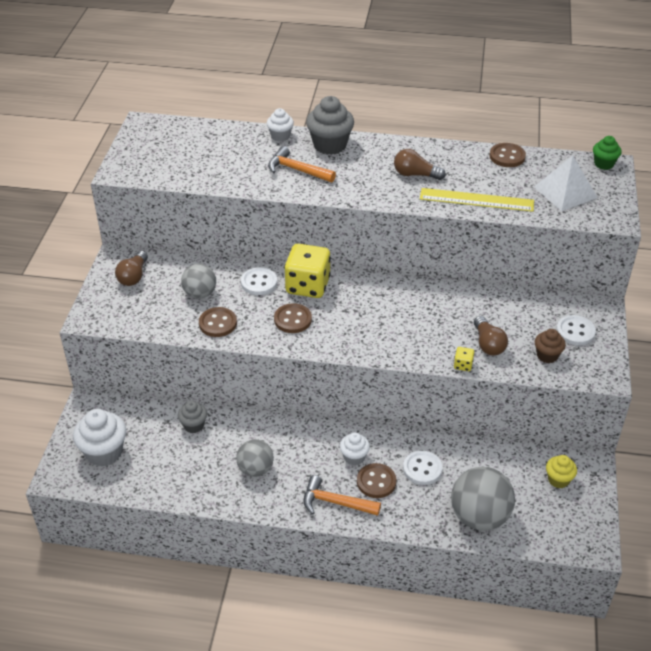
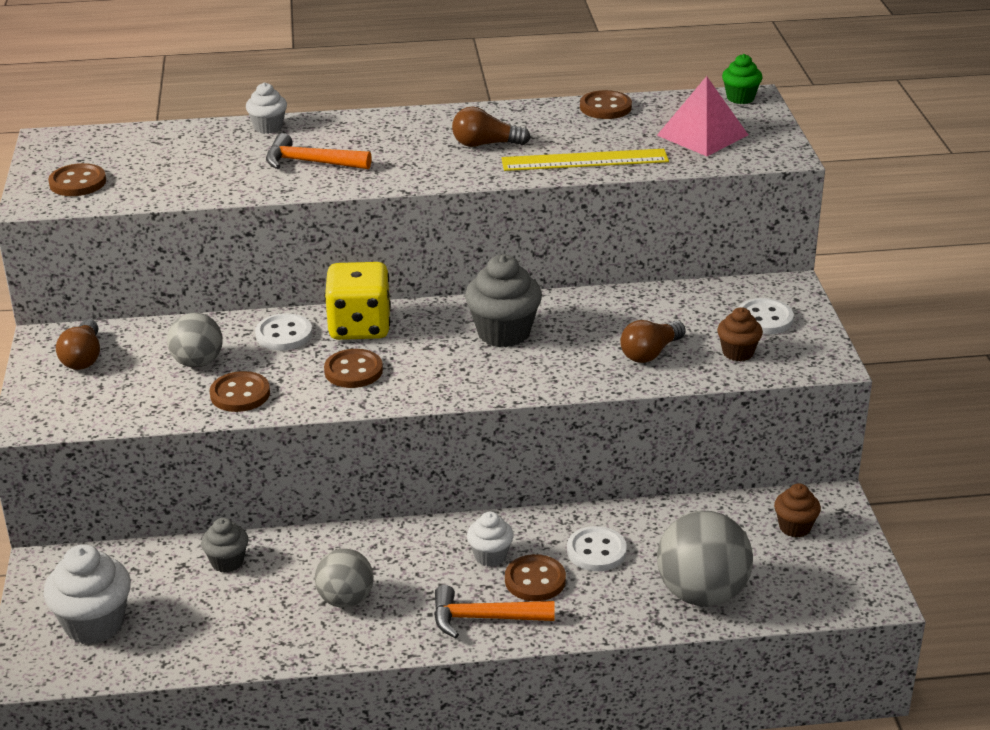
camera: 15 degrees left, 10 degrees down
(149, 161) = (77, 182): none -> brown button
(330, 145) = (346, 128): grey cupcake -> grey cupcake (503, 333)
(463, 365) = (625, 383): yellow dice -> none
(488, 344) = (650, 353): brown light bulb -> brown light bulb turned 75 degrees clockwise
(558, 480) = (795, 527): yellow cupcake -> brown cupcake
(565, 192) = (702, 135): white pyramid -> pink pyramid

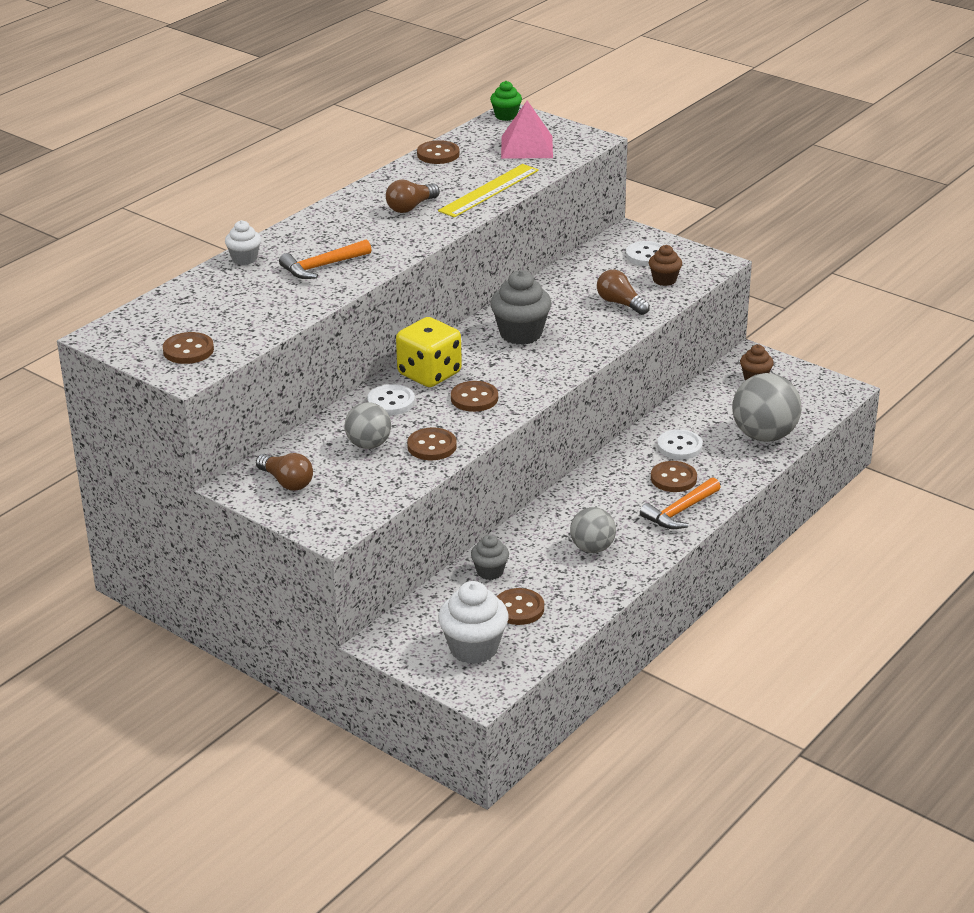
camera: 45 degrees left, 0 degrees up
(189, 614) = (519, 608): none -> brown button
(490, 556) = (629, 481): white cupcake -> none
(650, 353) = (620, 303): brown light bulb -> brown light bulb turned 135 degrees clockwise

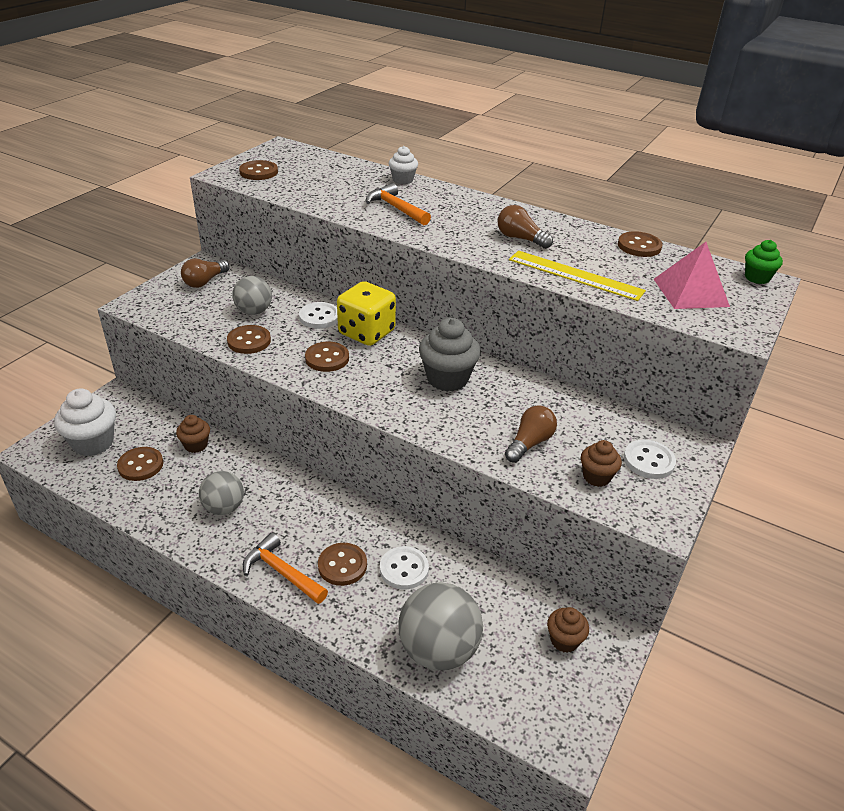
camera: 80 degrees right, 5 degrees up
(490, 572) = (196, 445): grey cupcake -> brown cupcake

